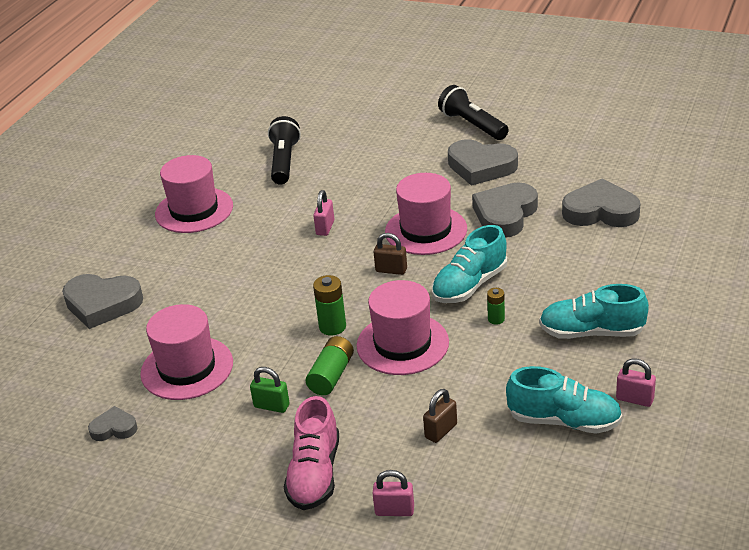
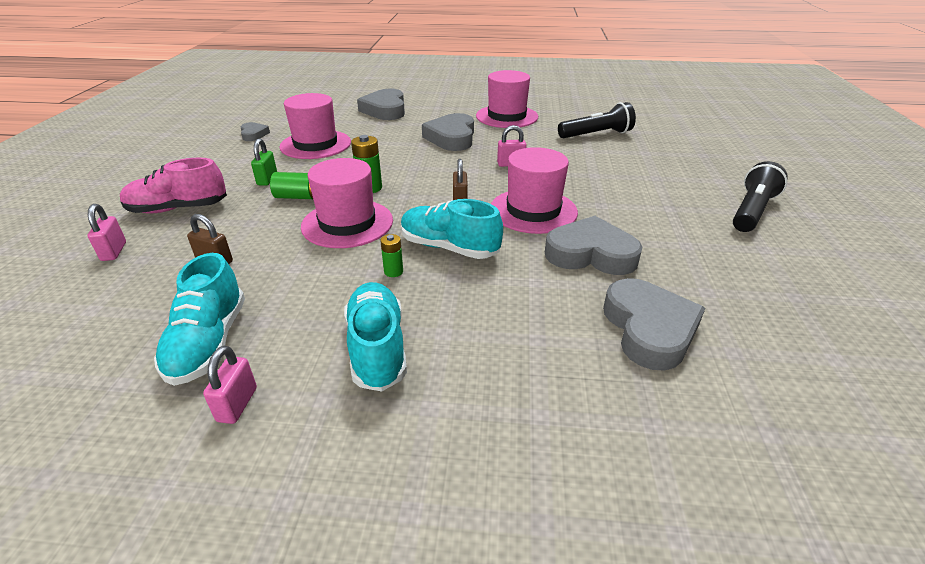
camera: 70 degrees right, 0 degrees up
(481, 167) = (673, 227): grey heart -> grey heart (452, 138)

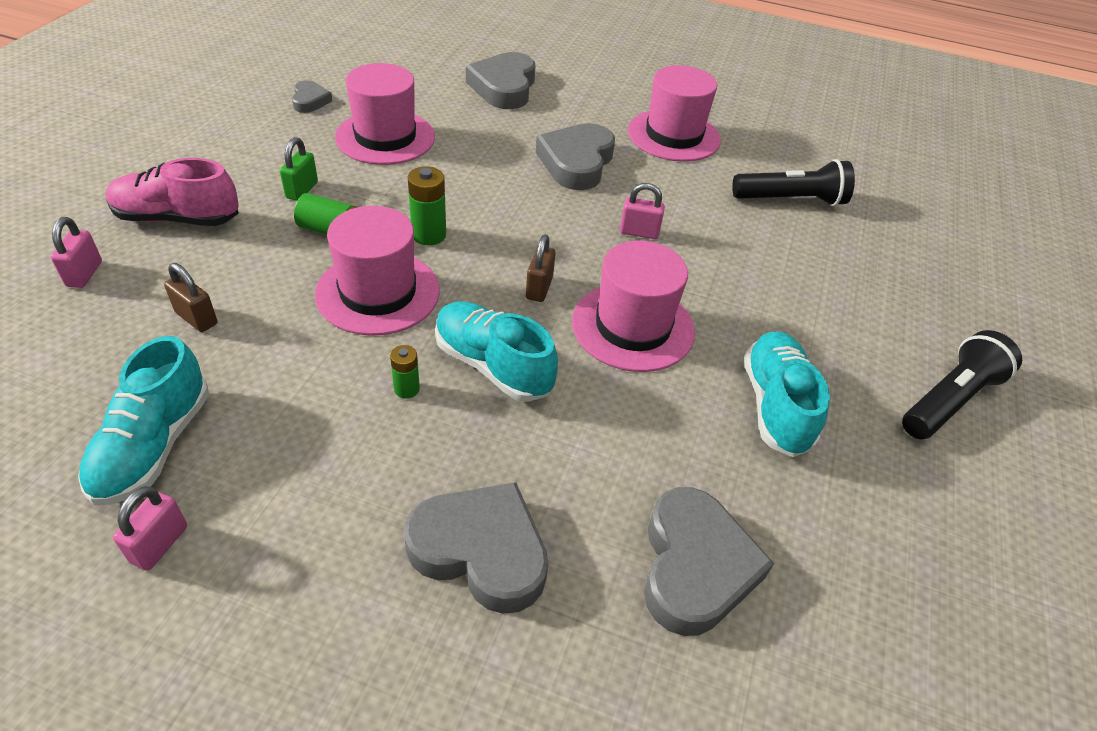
camera: 10 degrees right, 10 degrees up
(377, 348) = (343, 506): turquoise shoe -> turquoise shoe (775, 405)
(591, 254) = (677, 422): grey heart -> grey heart (481, 551)

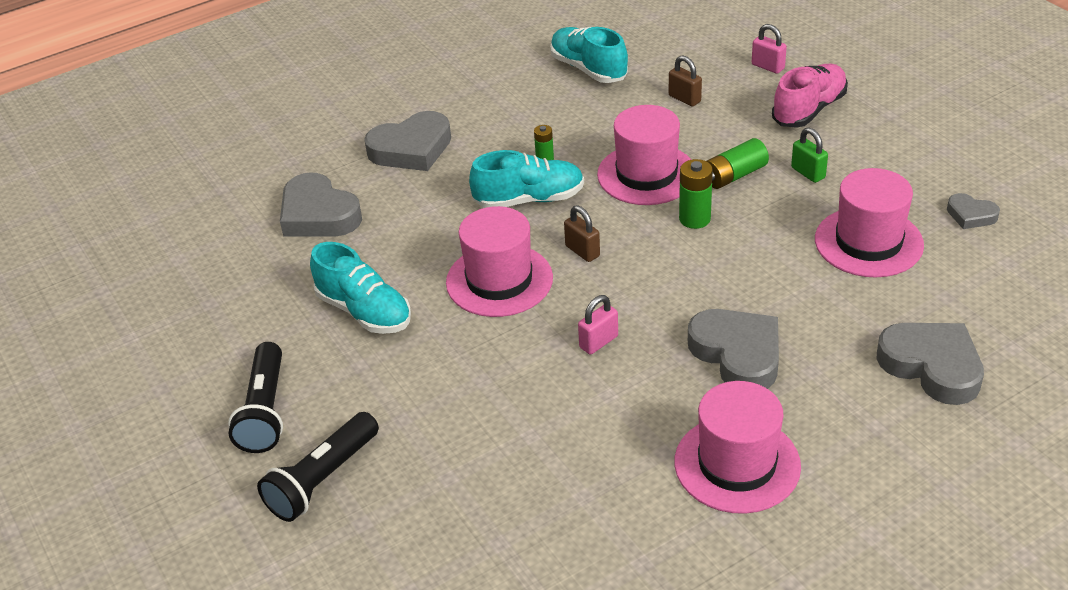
camera: 135 degrees right, 5 degrees down
(159, 544) = (522, 62): pink padlock -> none
(196, 318) = (684, 99): brown padlock -> brown padlock turned 60 degrees clockwise
(791, 200) = (551, 490): black flashlight -> black flashlight (322, 479)

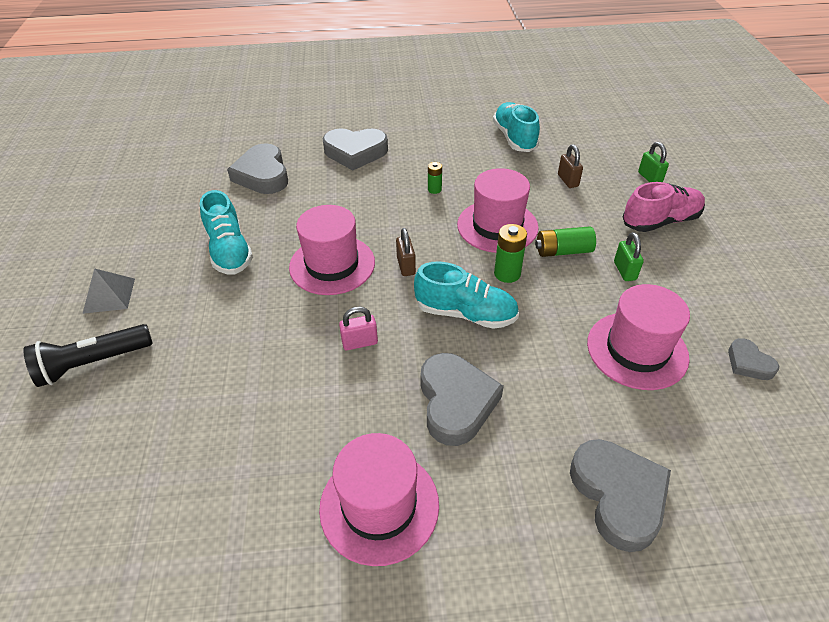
camera: 25 degrees right, 5 degrees up
(265, 411) = (109, 295): black flashlight -> grey pyramid
(529, 199) = (400, 214): turquoise shoe -> turquoise shoe (465, 313)
(768, 67) = (649, 178): pink padlock -> green padlock

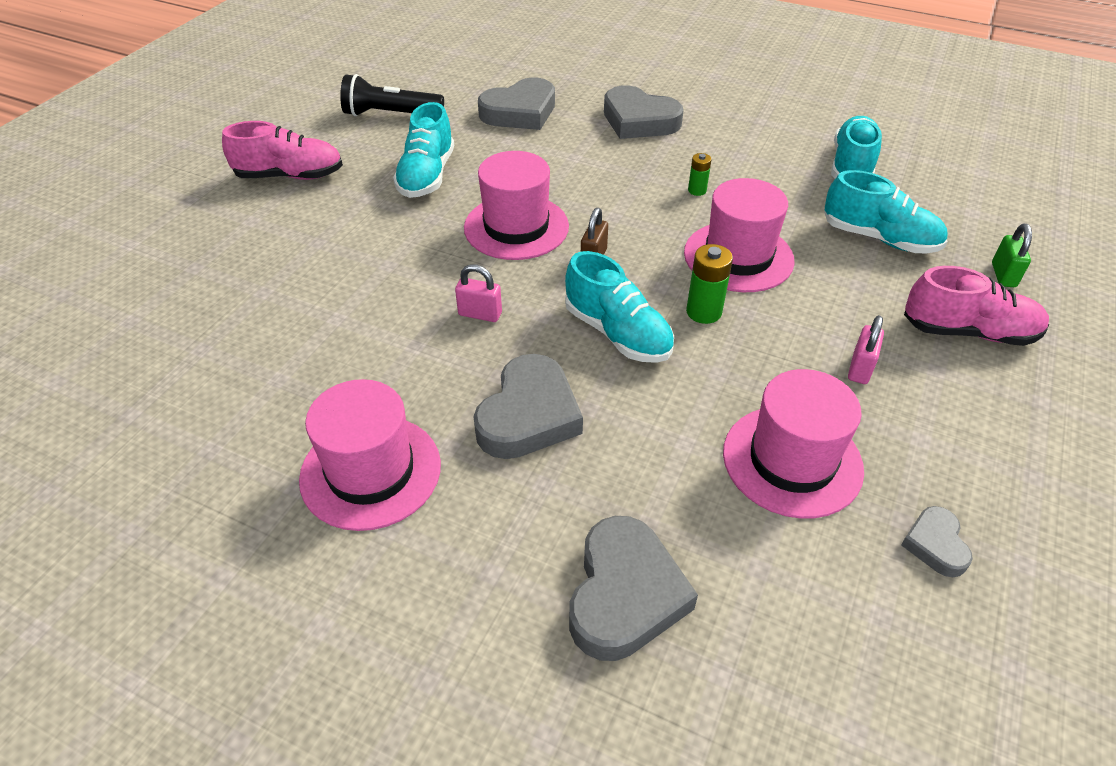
camera: 30 degrees right, 0 degrees up
(93, 363) = (231, 230): black flashlight -> black flashlight (390, 114)
(109, 295) = (290, 176): grey pyramid -> pink shoe
(263, 175) = (520, 112): grey heart -> grey heart turned 135 degrees counterclockwise
(563, 251) = (797, 315): green battery -> none
(568, 180) = (879, 238): brown padlock -> turquoise shoe
(624, 271) = (860, 368): green padlock -> pink padlock

